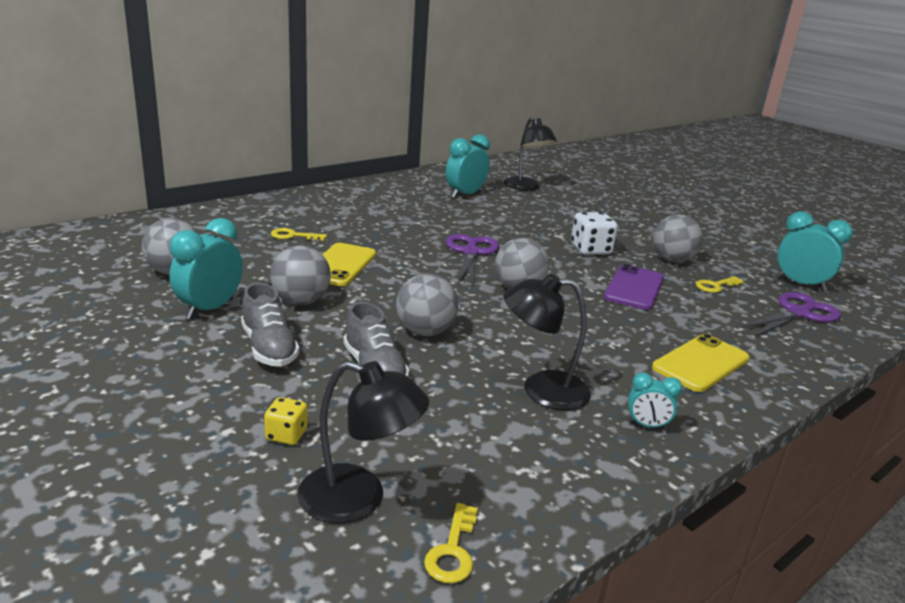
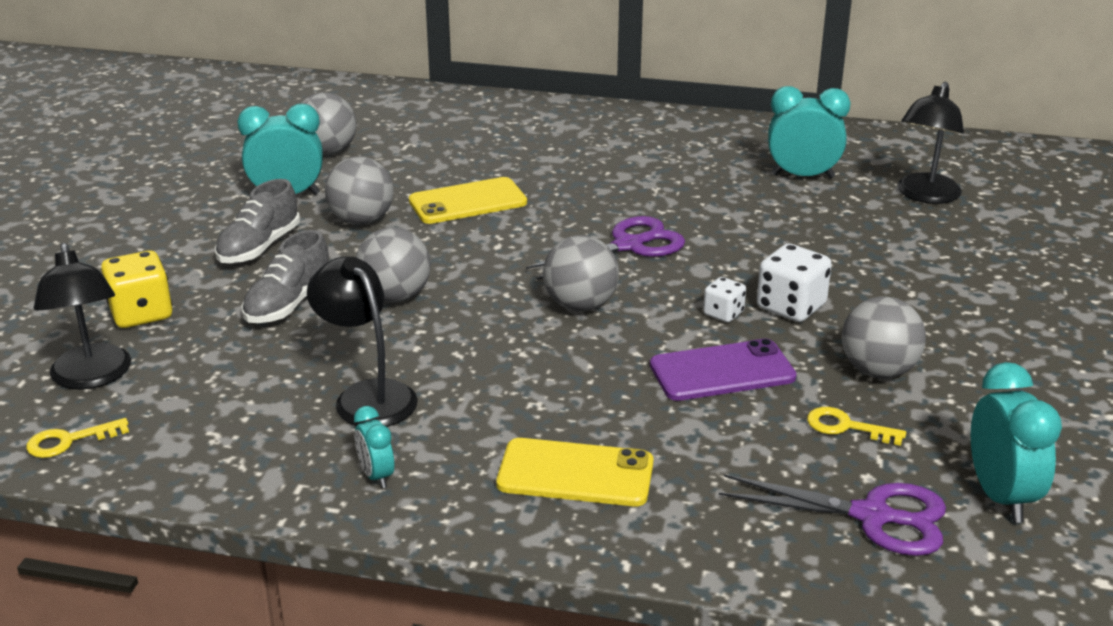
camera: 55 degrees right, 5 degrees up
(286, 435) = (141, 313): yellow dice -> yellow dice, size x1.73
(293, 236) = (492, 154): yellow key -> none
(577, 264) = (723, 313): none -> white dice

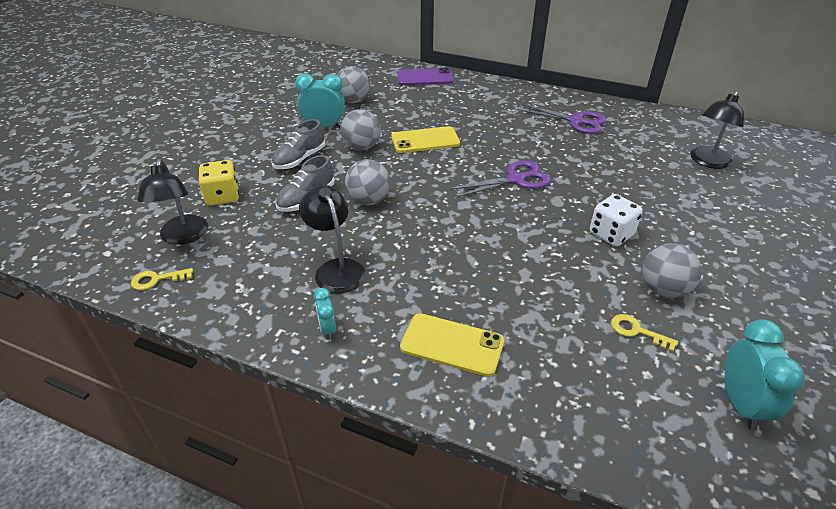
camera: 10 degrees right, 10 degrees up
(580, 305) = (478, 218): grey ball -> none
(722, 371) = (559, 277): purple phone -> purple phone (425, 77)
(723, 313) = (567, 234): white dice -> none
(802, 176) = (630, 141): turquoise clock -> none
(872, 516) = (647, 408): purple scissors -> purple scissors (575, 121)

